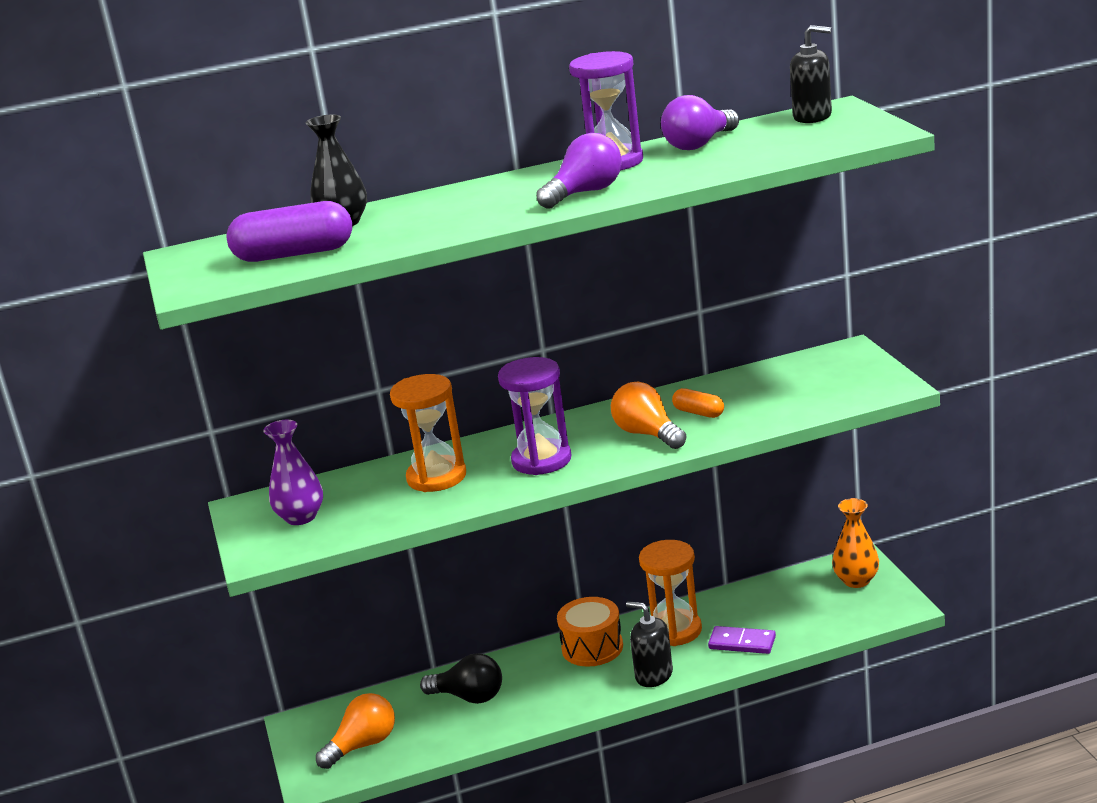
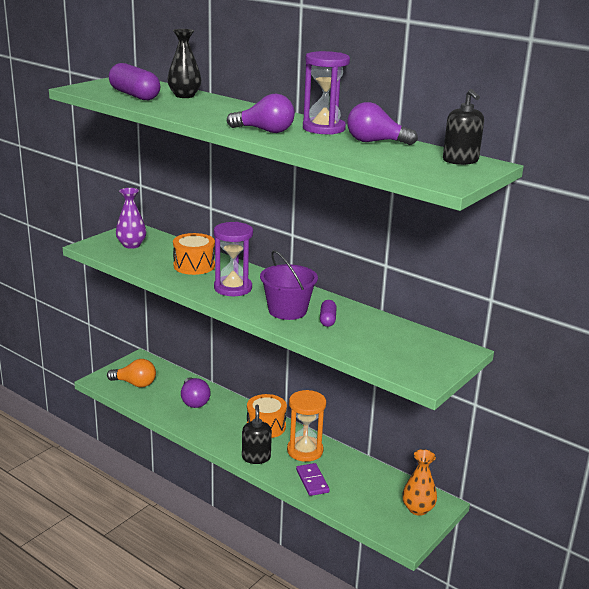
camera: 50 degrees right, 0 degrees up
(436, 477) = (194, 266): orange hourglass -> orange drum
(469, 697) = (194, 401): black light bulb -> purple light bulb
(647, 434) = (287, 310): orange light bulb -> purple bucket
(699, 413) = (327, 320): orange capsule -> purple capsule

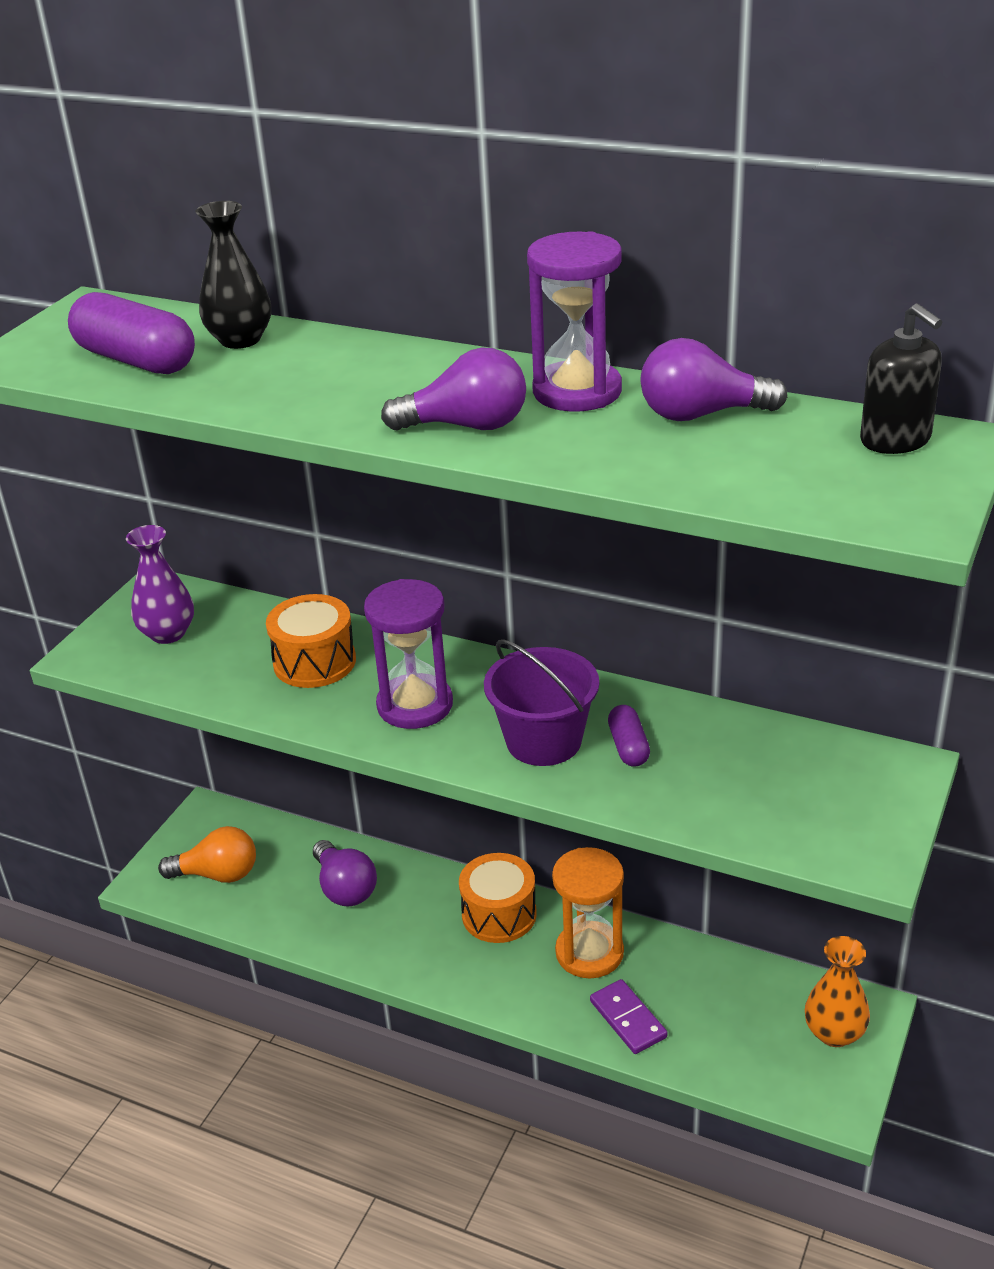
camera: 10 degrees left, 10 degrees up
(256, 457) = (507, 991): black soap dispenser -> none

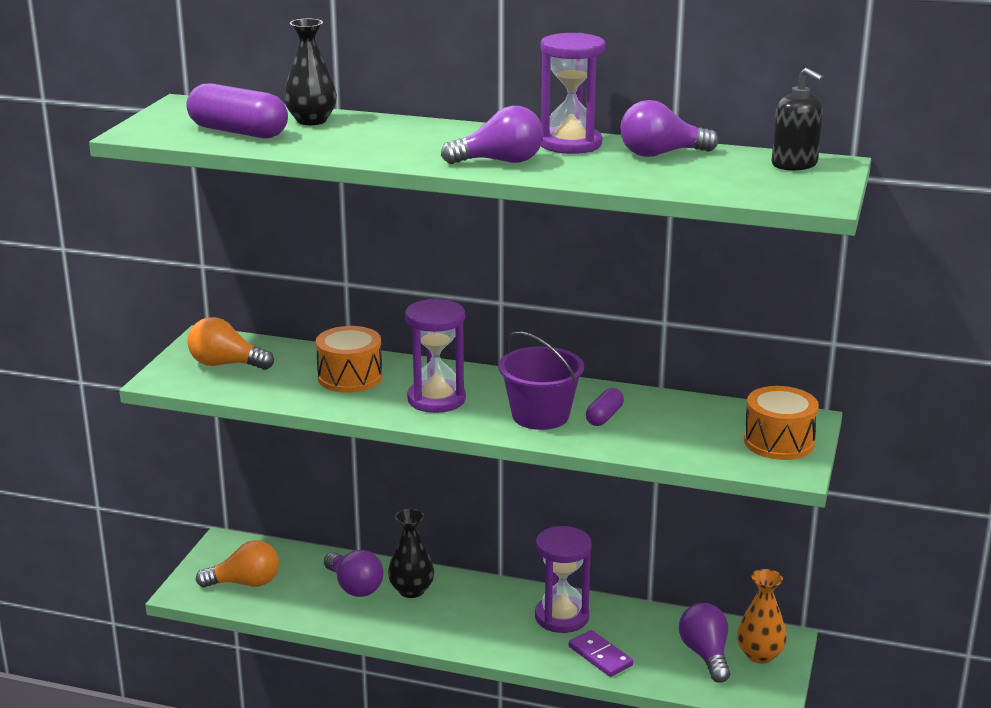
camera: 10 degrees left, 10 degrees down
(168, 633) = (226, 364): purple vase -> orange light bulb
(412, 898) = (411, 590): none -> black vase
(499, 914) = (484, 597): orange drum -> orange drum (779, 442)
(589, 952) = (561, 617): orange hourglass -> purple hourglass
(628, 747) = (604, 417): purple capsule -> purple capsule turned 45 degrees clockwise
(763, 1027) = (705, 655): none -> purple light bulb

